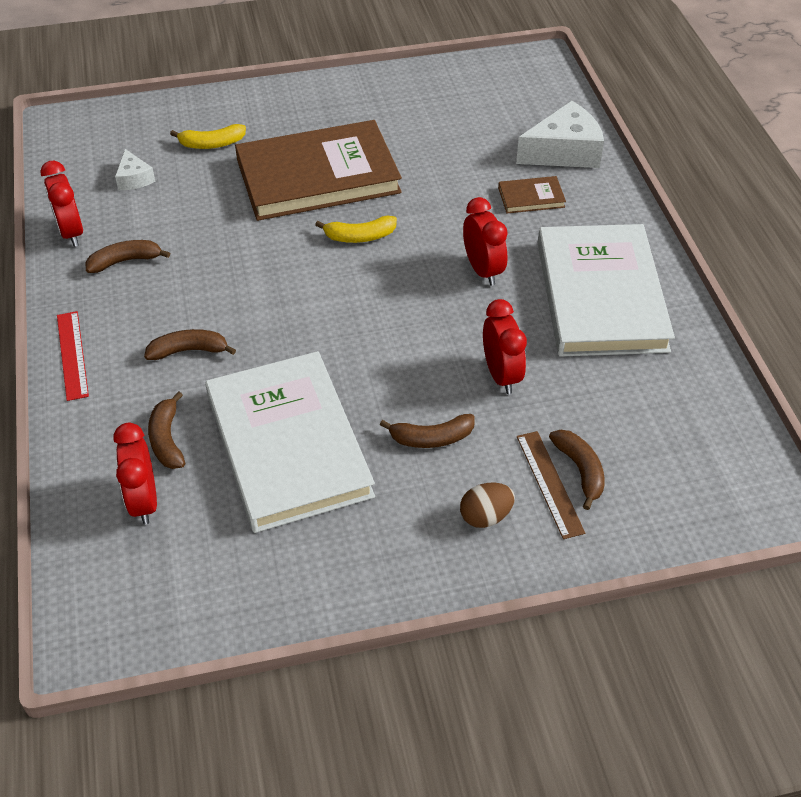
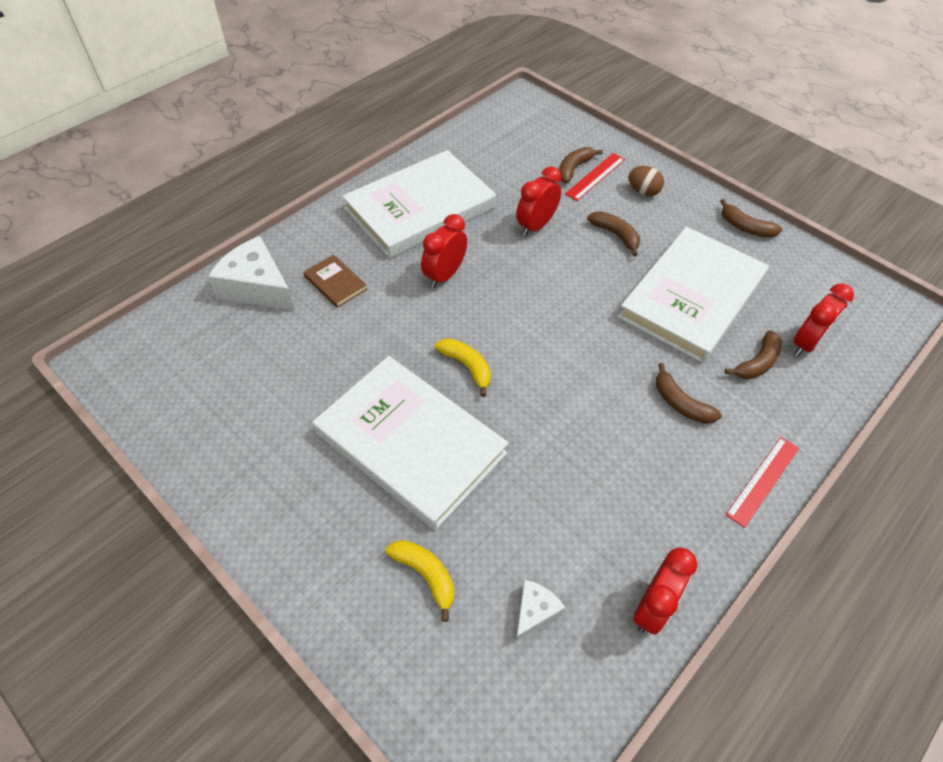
camera: 125 degrees left, 5 degrees up
(125, 261) = (641, 524): brown banana -> brown banana (745, 227)
(318, 176) = (410, 443): brown book -> white book
(549, 483) = (595, 176): brown ruler -> red ruler

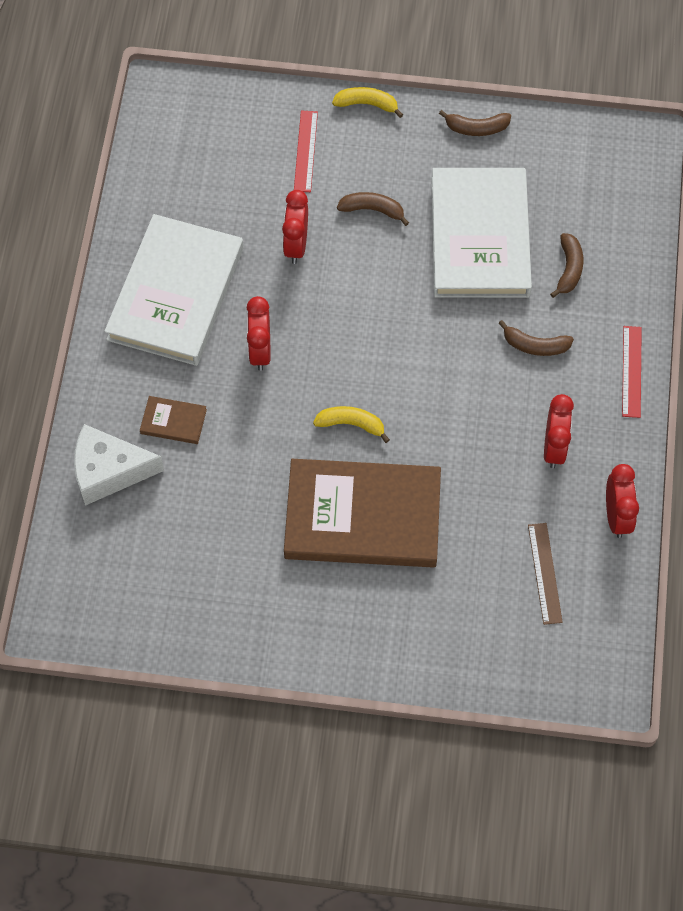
camera: 35 degrees left, 10 degrees up
(410, 443) = (362, 517): white book -> brown book
(425, 575) = (455, 601): yellow banana -> yellow banana (367, 104)
(534, 612) = (544, 573): white cheese -> brown ruler
(574, 169) = (279, 154): brown banana -> none
(643, 191) = (361, 142): brown egg -> none
(806, 343) = (595, 225): red clock -> red clock (554, 447)

